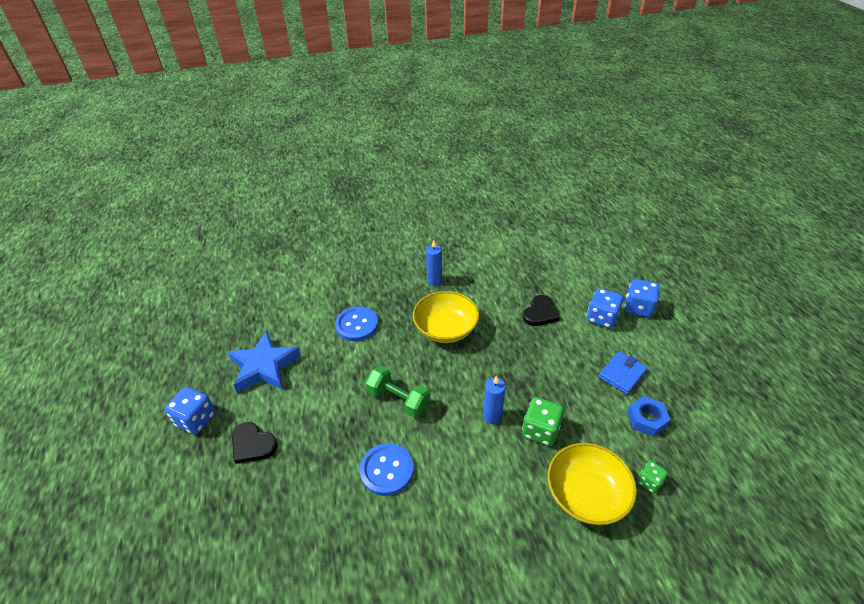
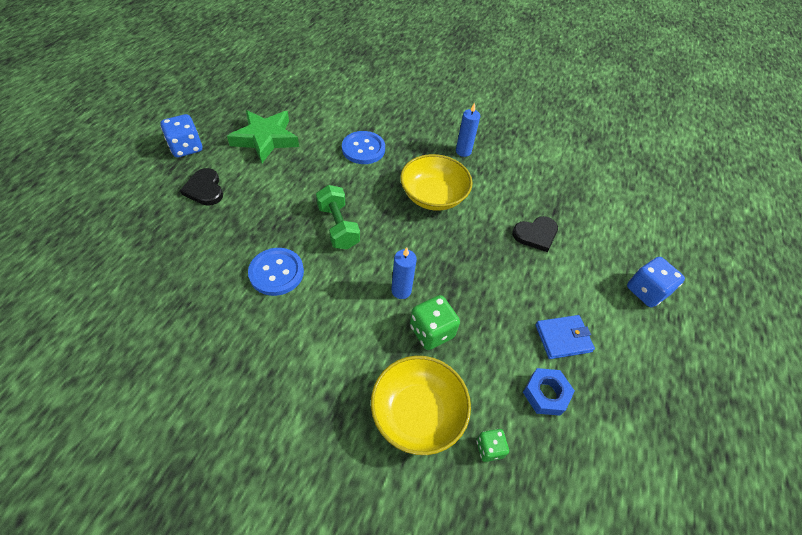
camera: 30 degrees right, 10 degrees up
(264, 366) = (265, 139): blue star -> green star
(601, 318) = (595, 276): blue dice -> none

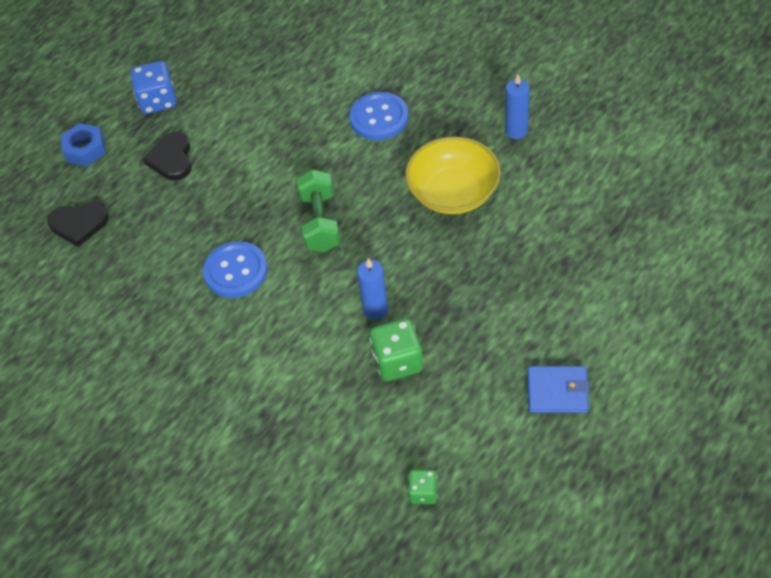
camera: 25 degrees right, 0 degrees up
(265, 139) = (256, 95): green star -> none
(417, 412) = (355, 445): yellow bowl -> none
(536, 234) = (574, 259): black heart -> black heart (79, 224)
(545, 394) = (510, 449): blue nut -> blue nut (85, 149)
(646, 291) = (697, 350): blue dice -> none

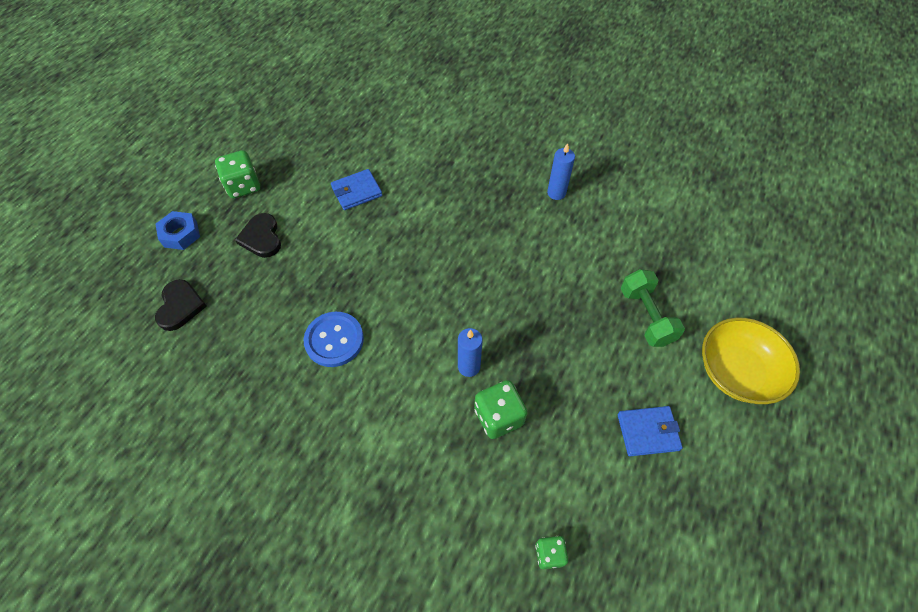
camera: 15 degrees left, 5 degrees up
(79, 224) = (180, 306): black heart -> black heart turned 75 degrees counterclockwise
(158, 101) = (243, 186): blue dice -> green dice
(283, 115) = (357, 191): none -> blue wallet
(320, 222) = (404, 286): green dumbbell -> green dumbbell (646, 316)
(379, 118) = (439, 189): blue button -> none
(453, 193) = (515, 250): yellow bowl -> yellow bowl (737, 371)

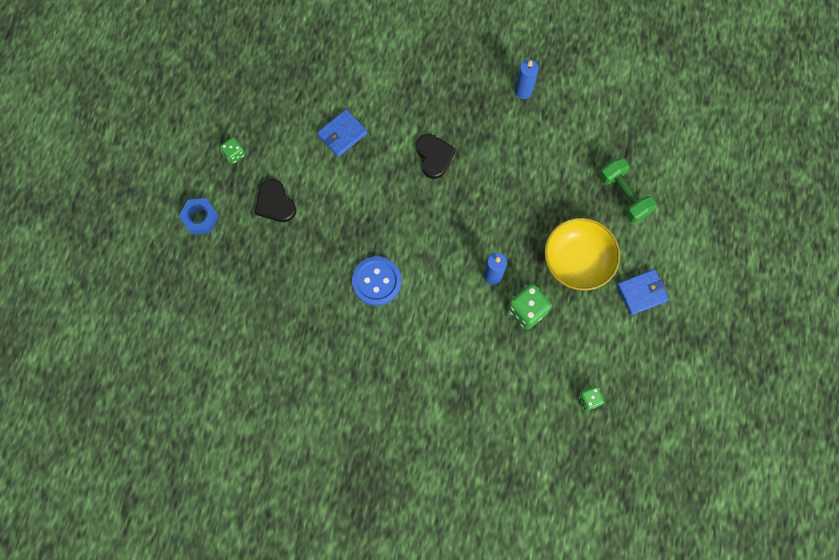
camera: 15 degrees left, 15 degrees up
(180, 306) = (234, 285): black heart -> black heart (434, 156)
(243, 186) = (234, 154): green dice -> green dice, size x0.58
(737, 371) = (702, 226): yellow bowl -> yellow bowl (578, 260)

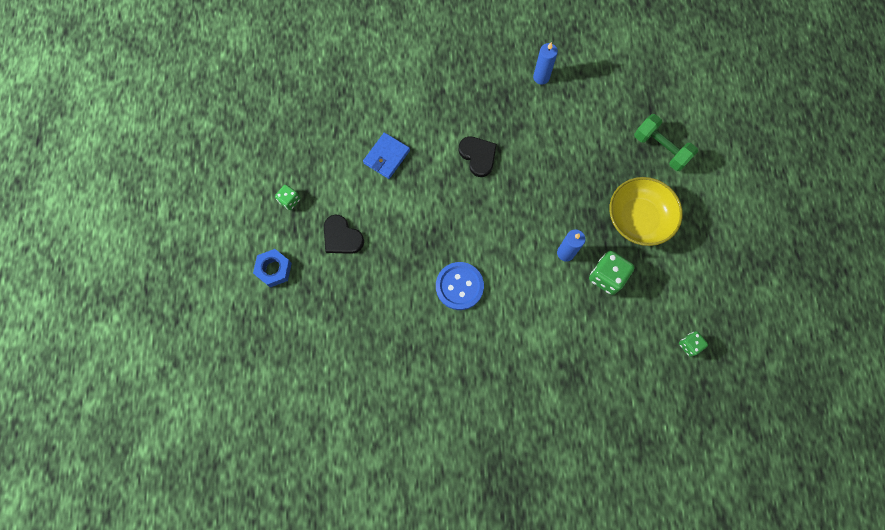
camera: 15 degrees left, 0 degrees up
(642, 293) = (705, 233): blue wallet -> none

